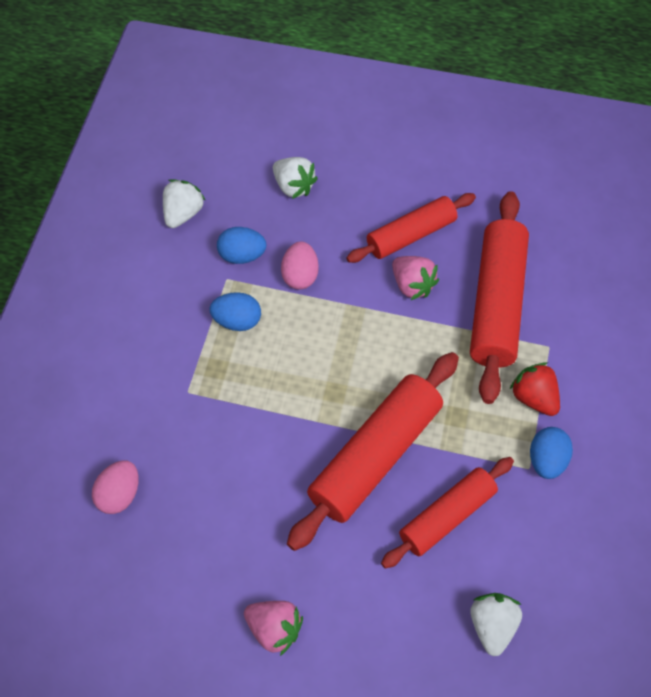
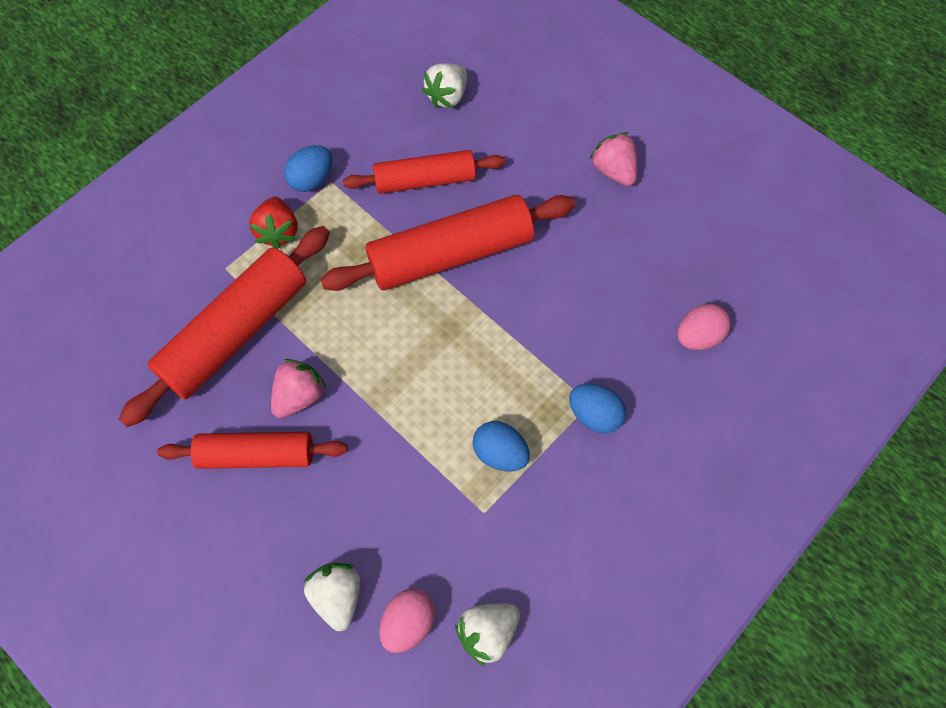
camera: 150 degrees left, 5 degrees up
(242, 255) = (451, 532): blue egg -> blue egg (594, 415)
(300, 276) = (404, 471): pink egg -> pink egg (408, 623)
(412, 285) = (299, 396): pink strawberry -> pink strawberry turned 45 degrees clockwise

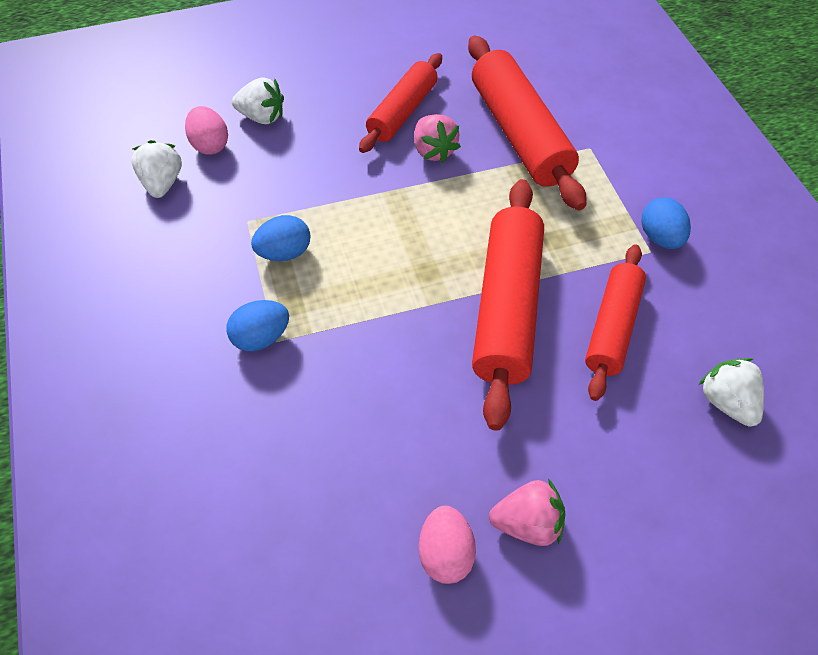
camera: 120 degrees right, 10 degrees down
(278, 232) = (610, 193): red strawberry -> none
(698, 336) = (266, 479): pink egg -> pink egg (445, 554)

